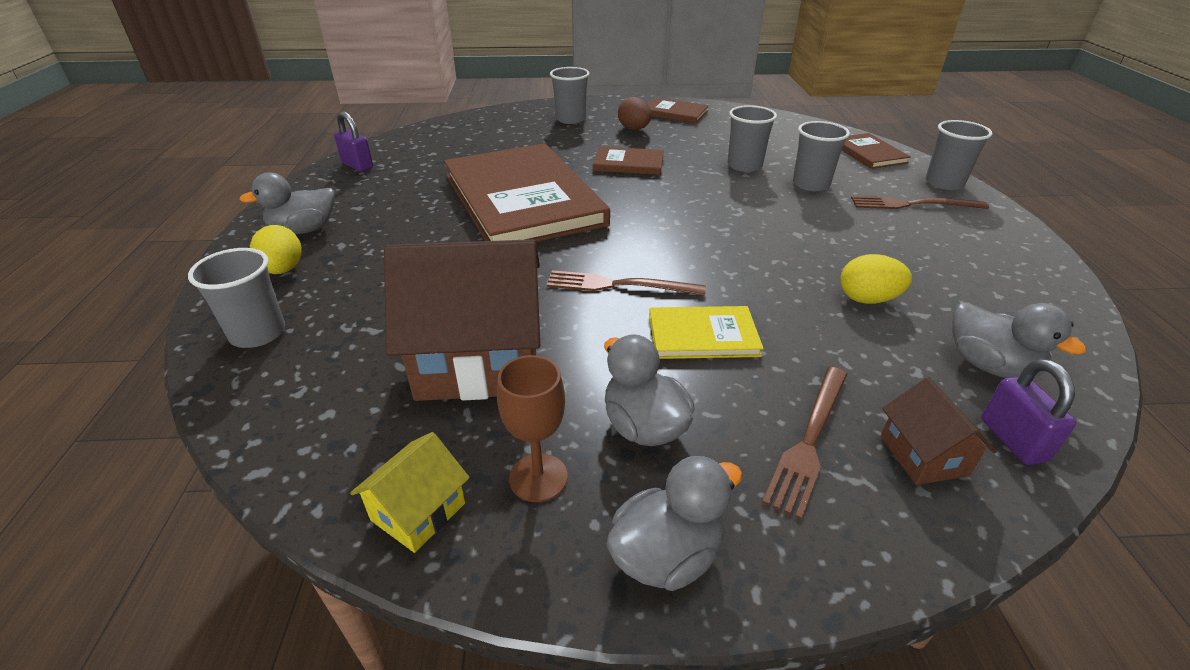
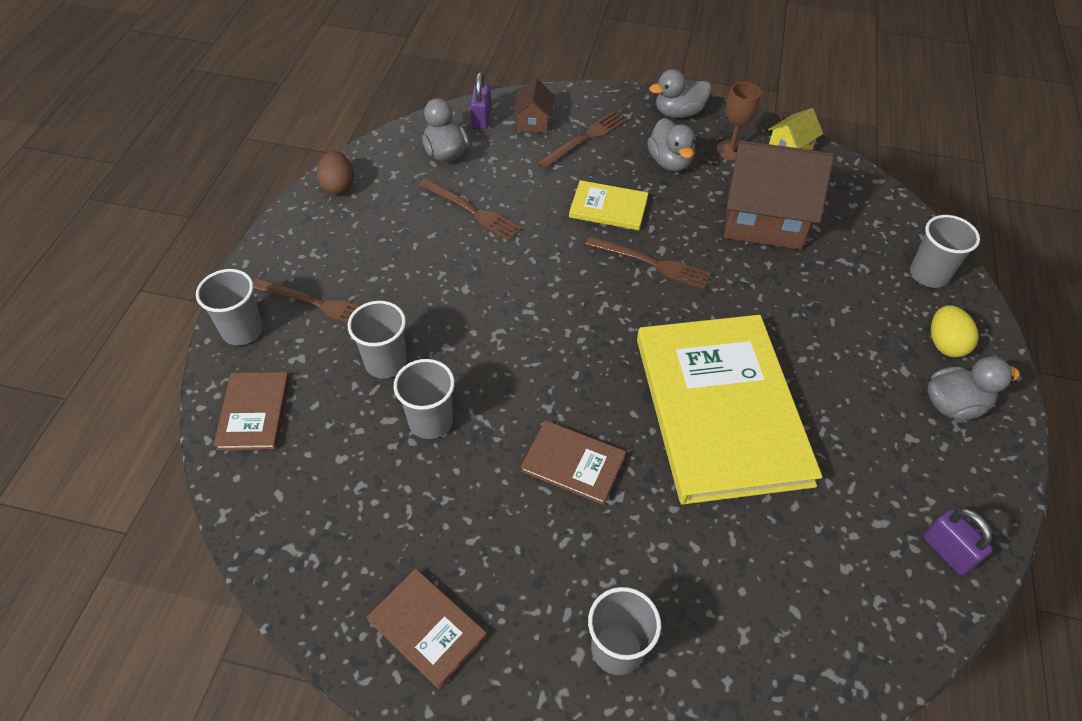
camera: 165 degrees left, 15 degrees up
(523, 199) = (720, 409): brown book -> yellow book
(634, 129) = (525, 575): brown egg -> brown egg (338, 186)
(867, 299) = (472, 211): yellow egg -> brown fork

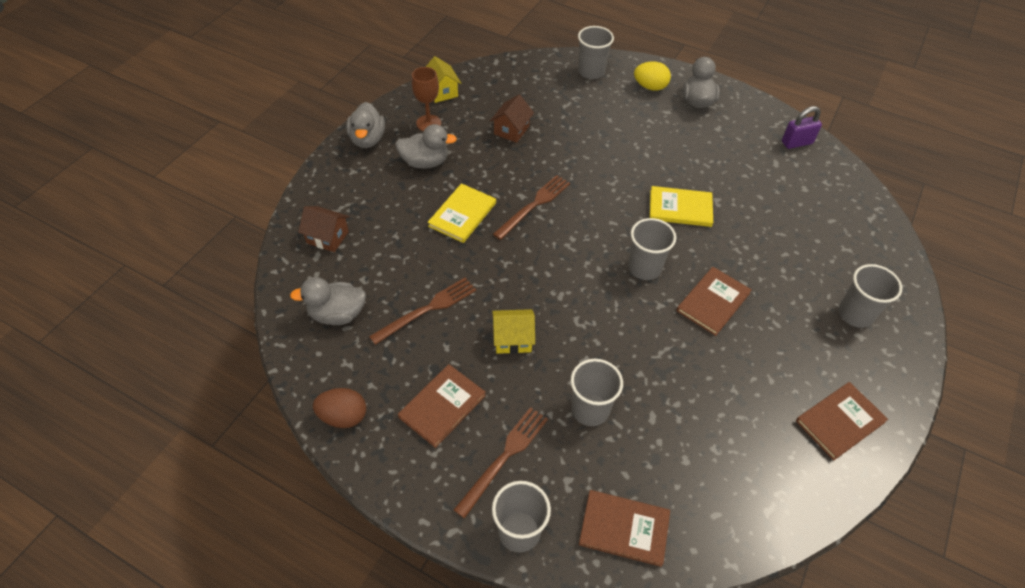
camera: 75 degrees left, 0 degrees up
(363, 247) = (442, 406): none -> brown book
(430, 421) = (659, 386): grey cup -> grey cup (644, 268)
(456, 282) = (513, 339): none -> yellow house
(481, 119) = (301, 275): purple padlock -> none
(585, 139) = (369, 207): brown fork -> none
(720, 409) = (680, 208): yellow book -> yellow book, size x0.44
(764, 219) = (511, 130): brown house -> brown house, size x0.47

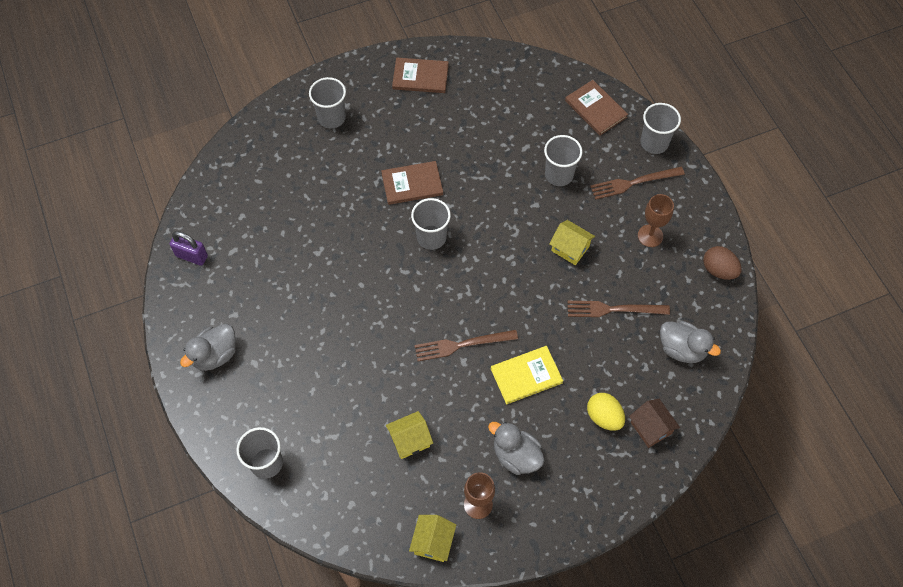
camera: 140 degrees left, 10 degrees up
(367, 139) = (549, 523): grey duck -> none
(442, 406) = (650, 236): brown book -> brown goblet
(511, 130) = (410, 440): brown house -> yellow house
(650, 87) = (235, 402): yellow egg -> yellow egg (604, 417)
(680, 208) = (353, 264): yellow book -> none

